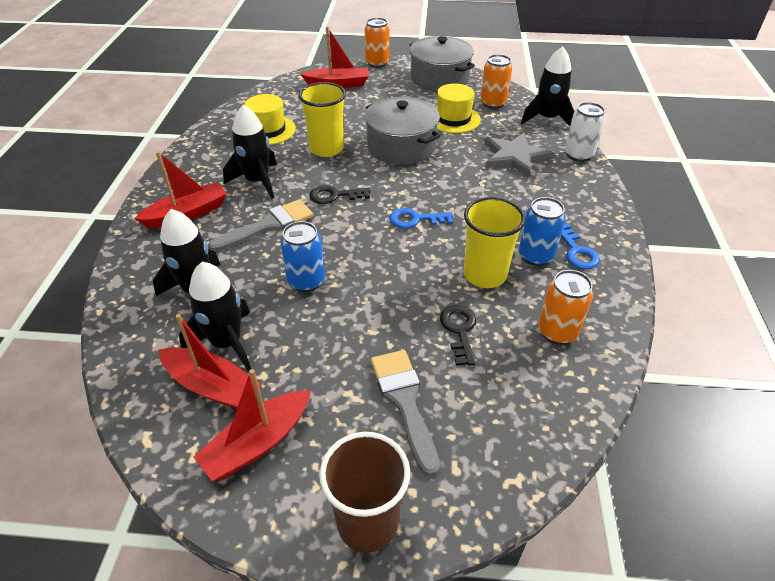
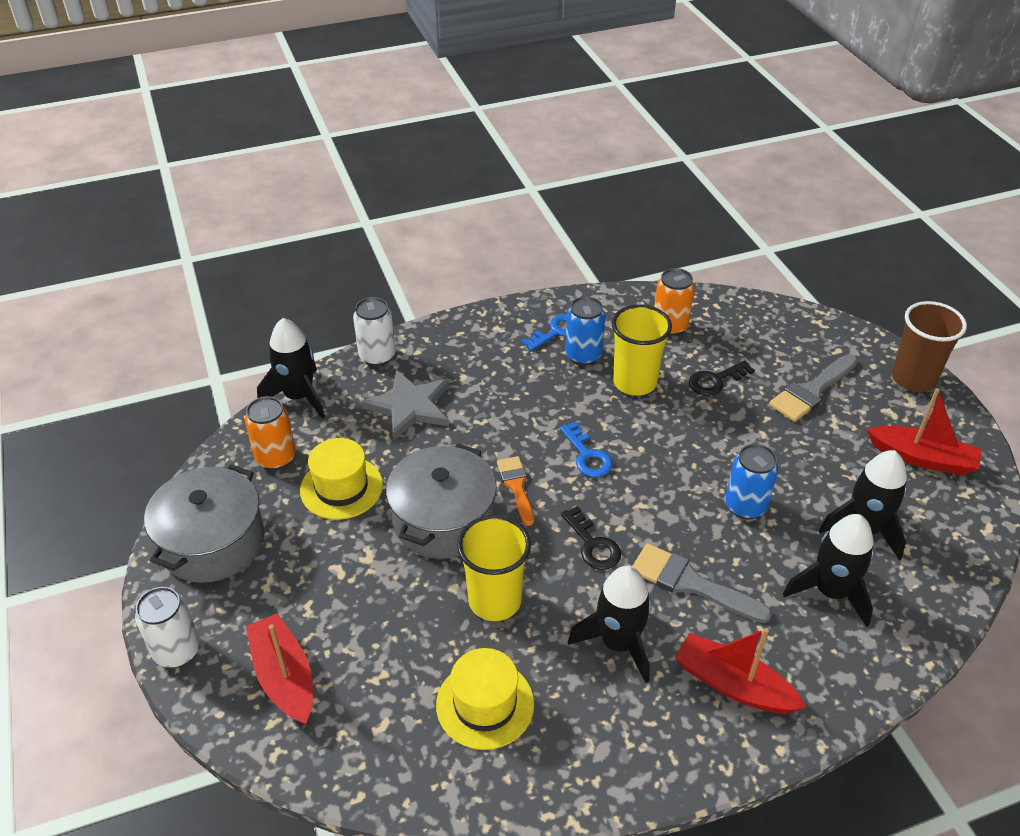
camera: 115 degrees left, 0 degrees up
(212, 386) = (910, 513): red boat -> none
(377, 63) = (177, 651): orange can -> white can
(408, 180) = (516, 486): none -> orange brush

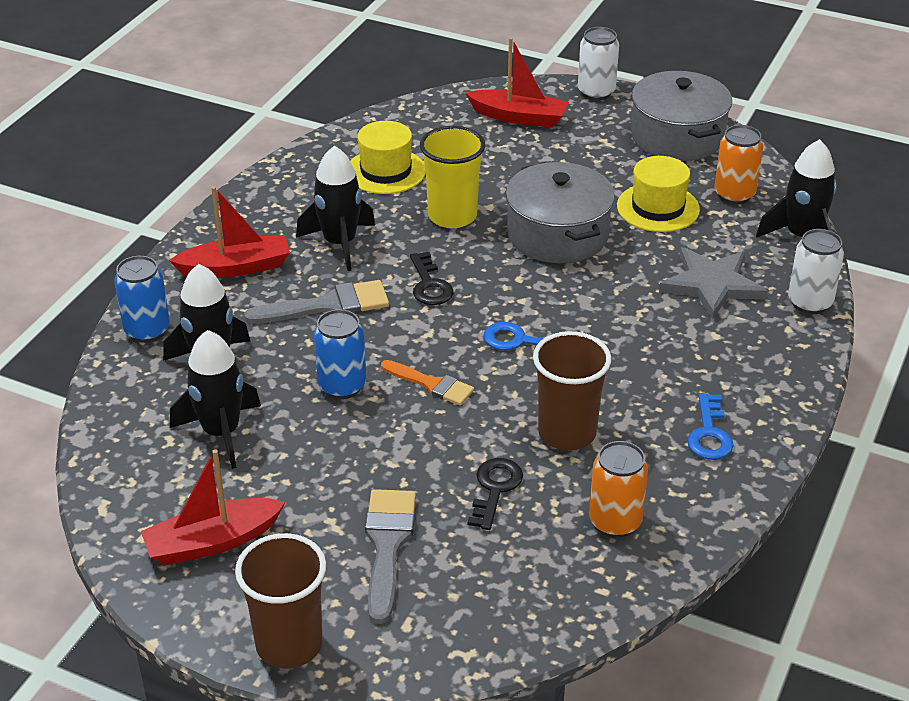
camera: 135 degrees right, 5 degrees down
(516, 486) = (540, 285): orange brush -> orange brush (431, 384)
(583, 355) = (649, 426): blue can -> blue can (147, 330)
(593, 545) = (429, 285): black key -> black key turned 120 degrees counterclockwise
(634, 382) = (567, 433): yellow cup -> brown cup

